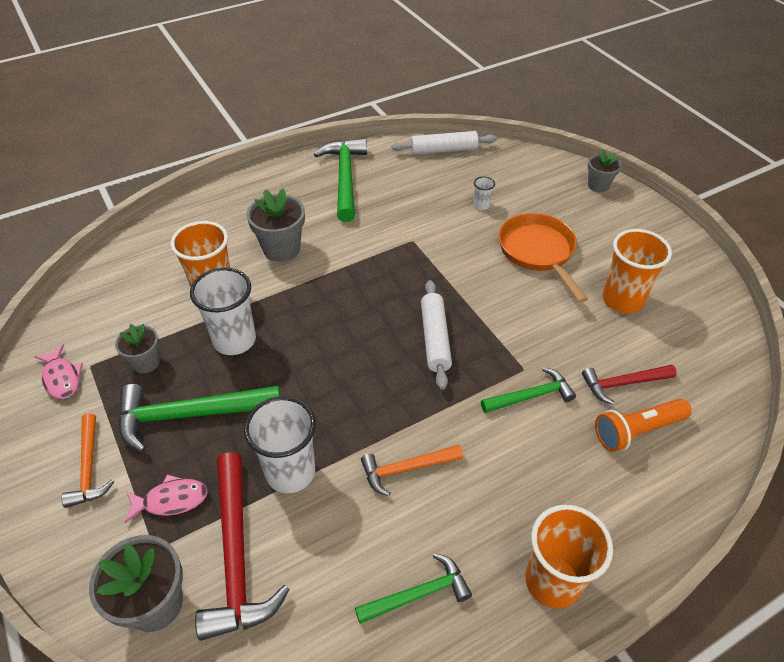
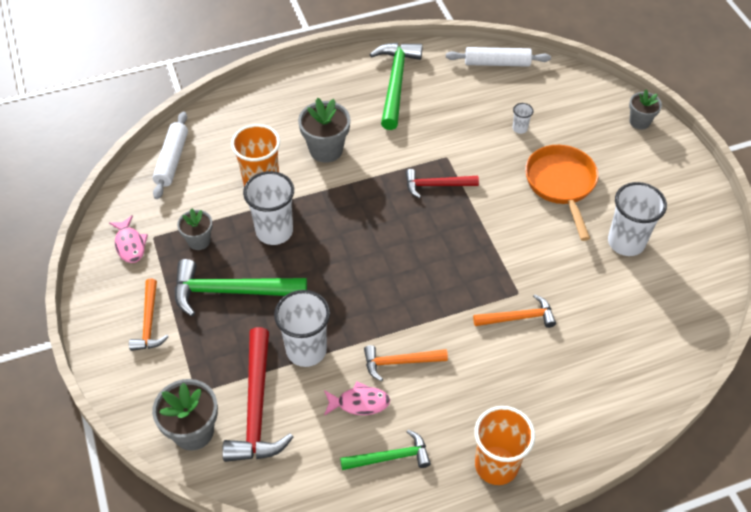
camera: 10 degrees right, 5 degrees up
(171, 500) = (211, 357): pink fish -> pink fish (359, 403)
(435, 339) = (447, 254): white rolling pin -> white rolling pin (172, 160)
(531, 396) = (518, 317): green hammer -> orange hammer
(622, 300) = (626, 242): orange cup -> white cup
(623, 383) = (602, 319): red hammer -> red hammer (436, 185)
(637, 430) = (601, 360): orange flashlight -> none

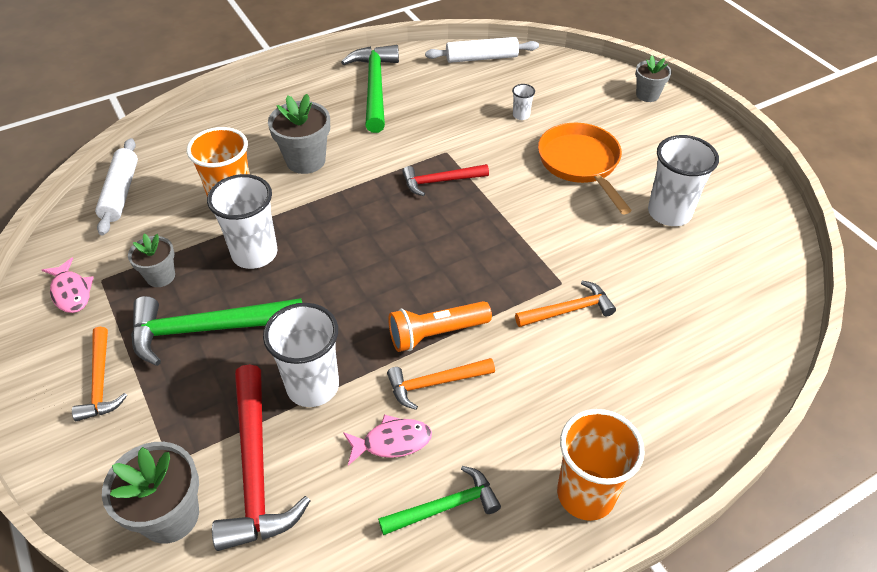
camera: 10 degrees left, 5 degrees down
(408, 321) = (436, 333): none -> orange flashlight

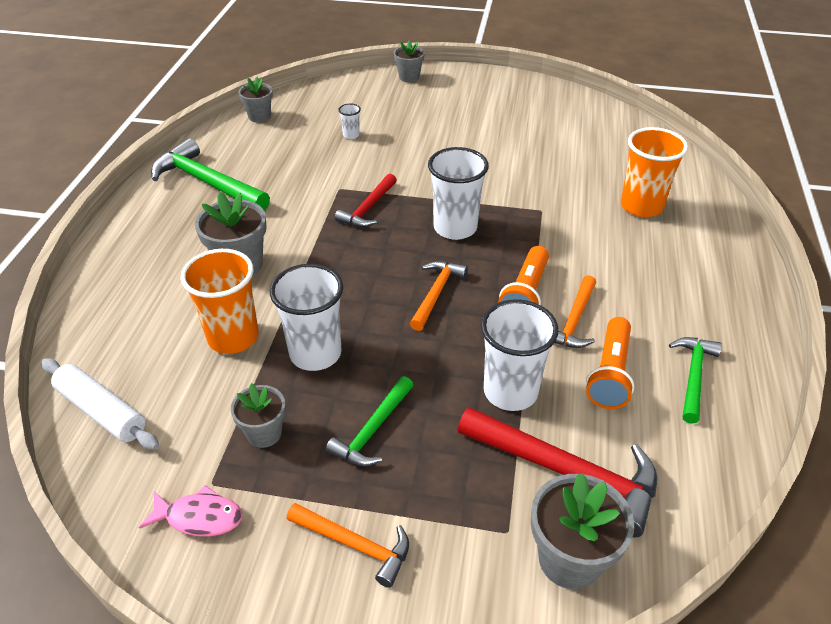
camera: 50 degrees left, 5 degrees down
(207, 329) = (372, 430): green hammer -> green hammer, size x0.59
(392, 442) = (609, 373): pink fish -> orange flashlight
(481, 58) = (259, 116): white rolling pin -> grey flower pot
(568, 310) = (570, 221): orange hammer -> orange hammer (436, 293)
(581, 164) = (438, 139): orange pan -> none
(585, 494) = (734, 302): orange cup -> orange cup (641, 206)
(669, 213) = (530, 133): white cup -> white cup (455, 228)

